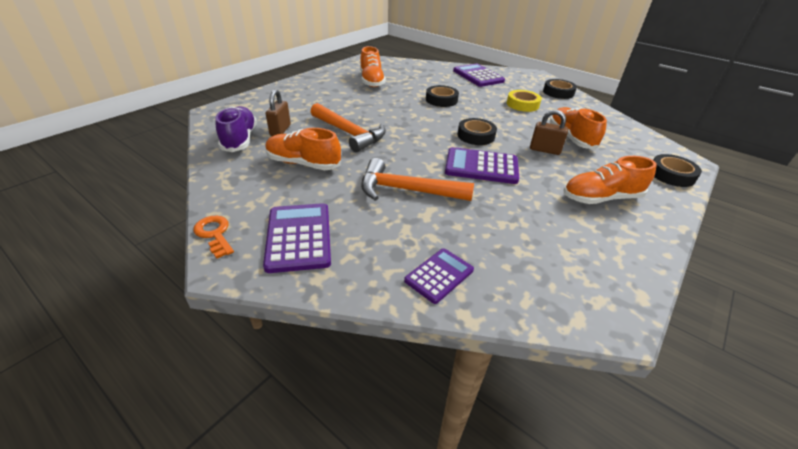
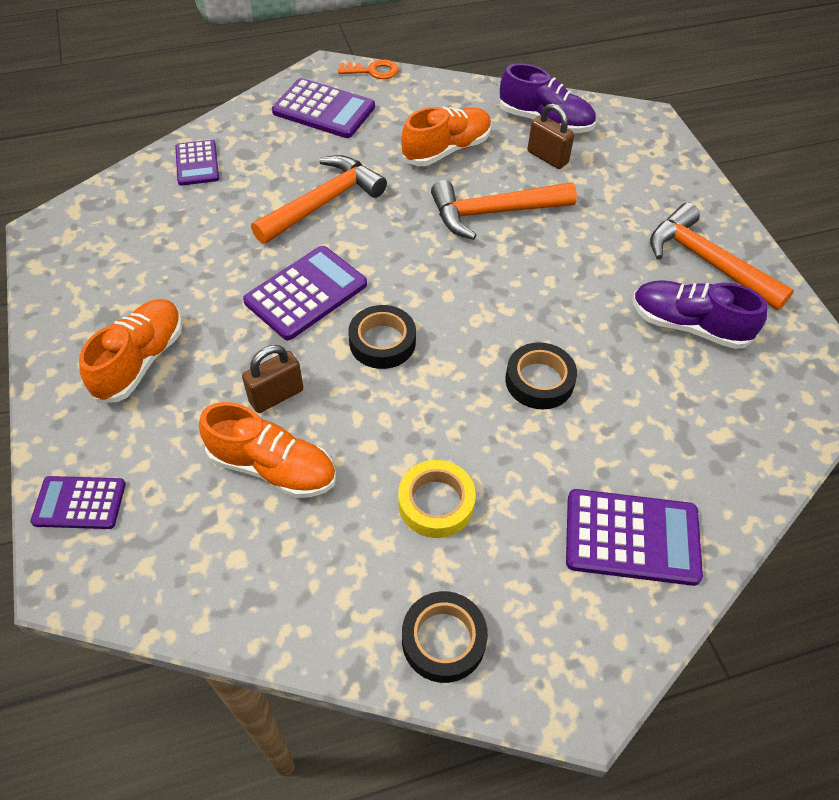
camera: 125 degrees right, 15 degrees up
(327, 83) = (707, 262): none -> orange hammer
(371, 81) = (688, 326): orange shoe -> purple shoe
(671, 175) = (79, 503): black tape -> purple calculator

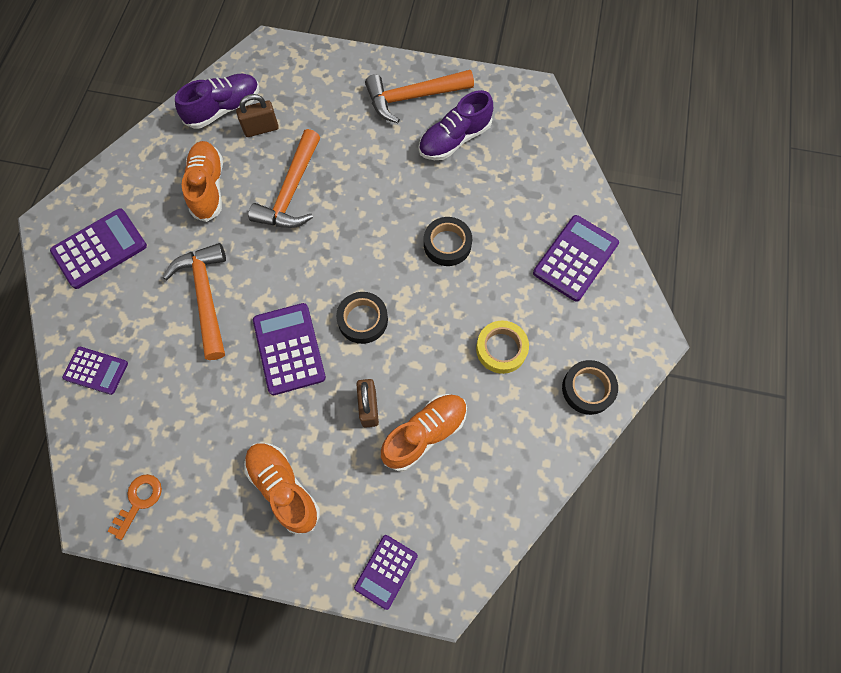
camera: 60 degrees left, 15 degrees up
(373, 71) = (79, 191): orange key -> orange key (139, 501)

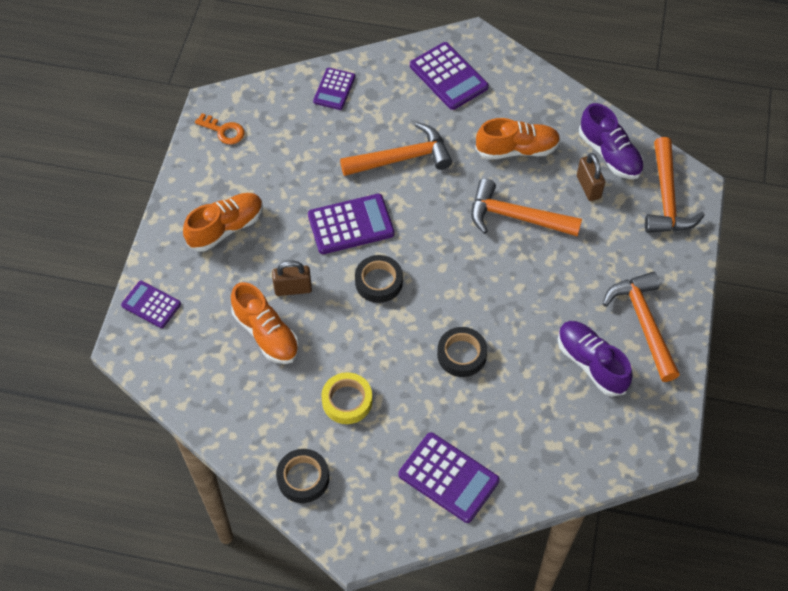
camera: 90 degrees right, 10 degrees down
(279, 69) = (666, 197): none -> orange hammer

